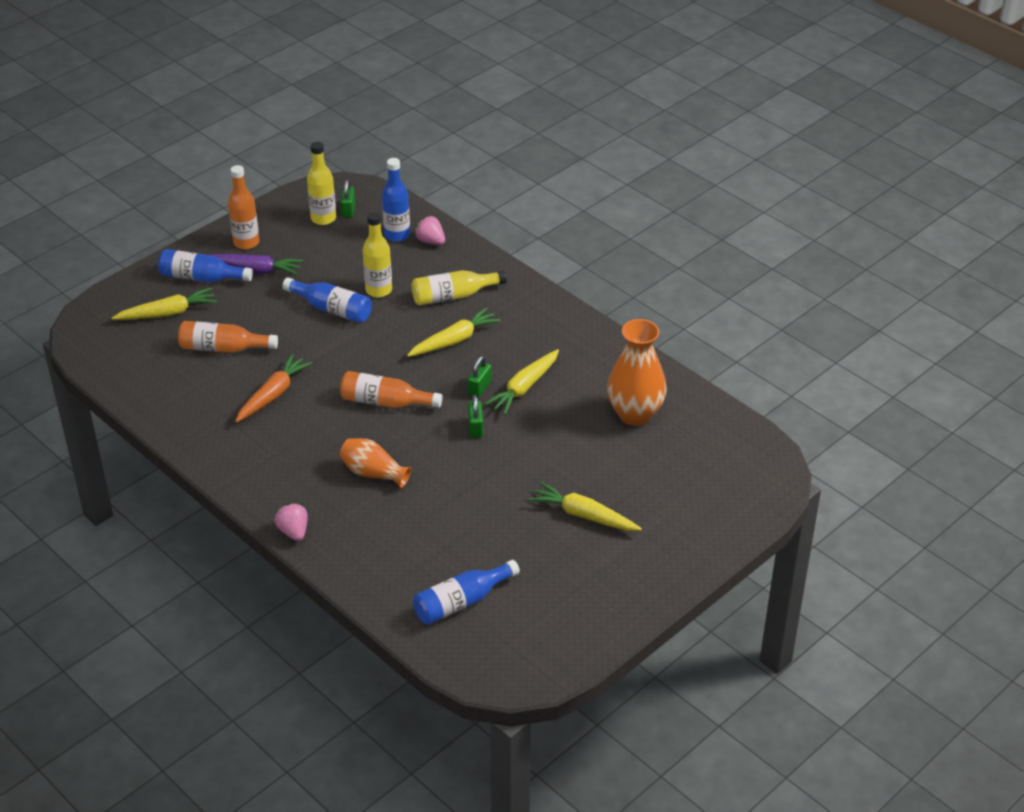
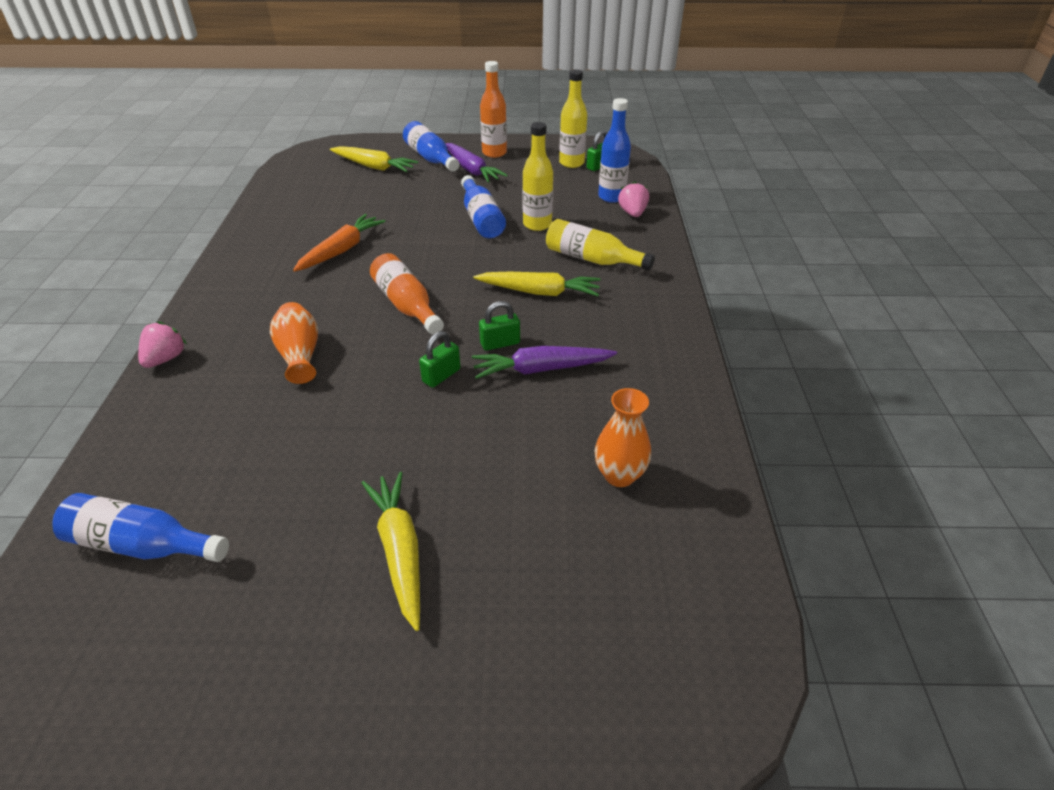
camera: 45 degrees right, 0 degrees up
(223, 348) = (367, 203): orange bottle -> none
(273, 394) = (342, 250): orange carrot -> orange carrot turned 45 degrees counterclockwise
(524, 388) = (540, 369): yellow carrot -> purple carrot
(635, 414) = (619, 475): orange vase -> orange vase, size x0.62

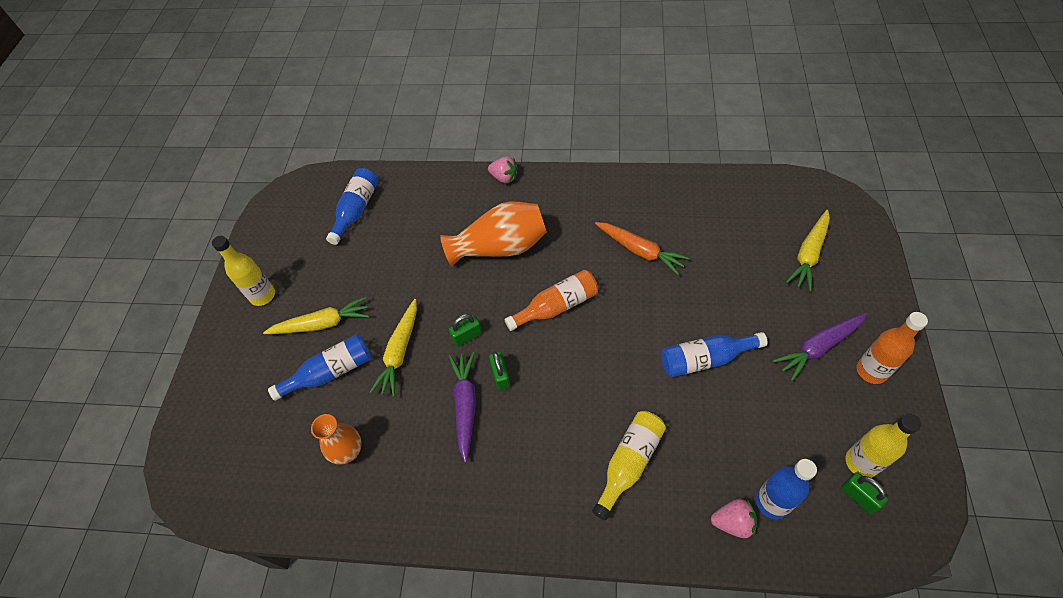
camera: 100 degrees right, 15 degrees up
(300, 355) = (500, 247): orange vase -> orange vase, size x1.62
(430, 158) = (841, 305): blue bottle -> blue bottle (330, 372)
(441, 375) = (467, 336): green padlock -> green padlock turned 75 degrees counterclockwise
(537, 224) = (697, 413): yellow bottle -> yellow bottle (263, 295)
(539, 292) = (572, 409): yellow carrot -> yellow carrot (400, 352)

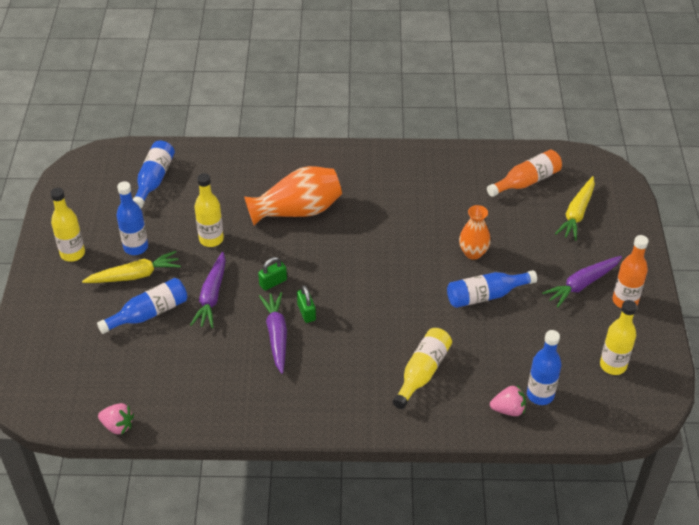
camera: 10 degrees left, 10 degrees down
(328, 289) = (136, 247): none -> blue bottle
(348, 451) = (174, 372): orange vase -> orange vase (473, 253)
(400, 352) = (212, 296): yellow carrot -> purple carrot
(407, 281) = (211, 239): none -> yellow bottle
(504, 177) = (296, 151): pink strawberry -> pink strawberry (118, 426)
(556, 306) = (353, 258): orange bottle -> orange bottle (526, 181)
(640, 251) = (427, 212): orange carrot -> none
(858, 497) = (609, 388): green padlock -> none

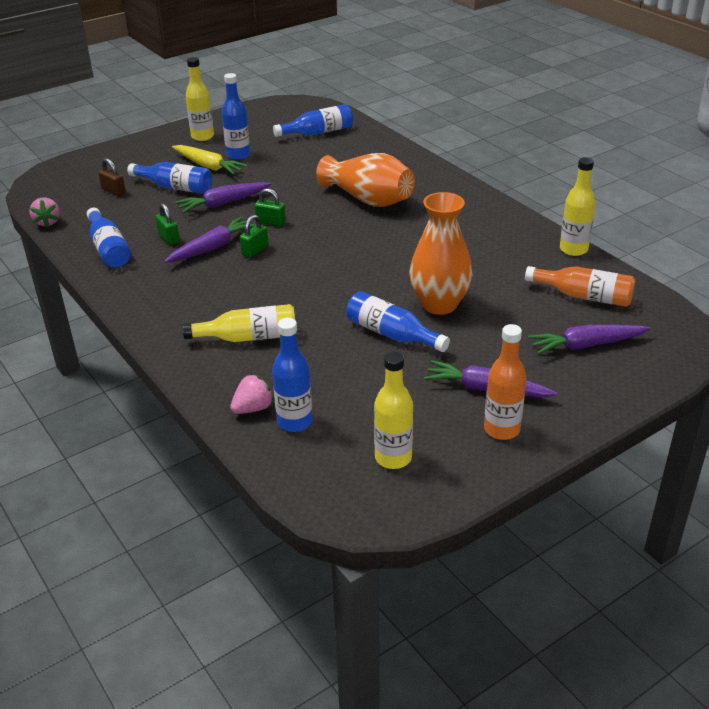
camera: 55 degrees right, 10 degrees down
(109, 357) = (113, 191): none -> brown padlock
(210, 401) = (109, 249): none -> blue bottle
(211, 239) = (285, 178): yellow bottle -> yellow bottle (573, 249)
(233, 355) = (169, 238): none -> green padlock
(473, 253) = (439, 304): orange vase -> orange vase, size x1.62
(508, 409) = (253, 408): pink strawberry -> pink strawberry turned 90 degrees counterclockwise
(577, 214) = (586, 345): yellow carrot -> purple carrot

